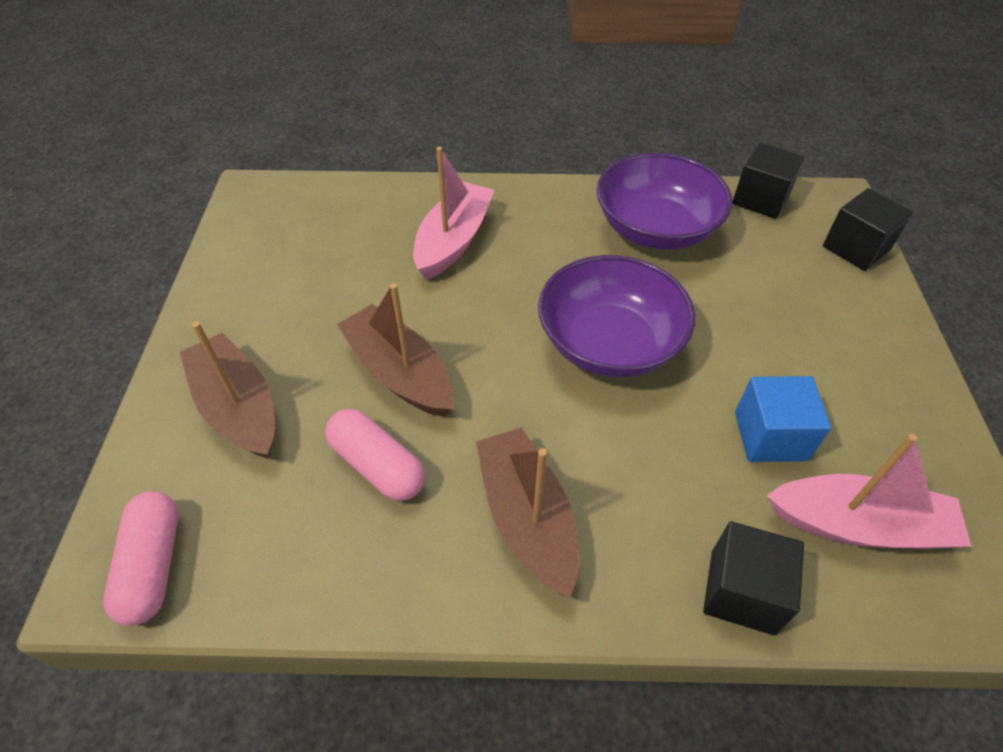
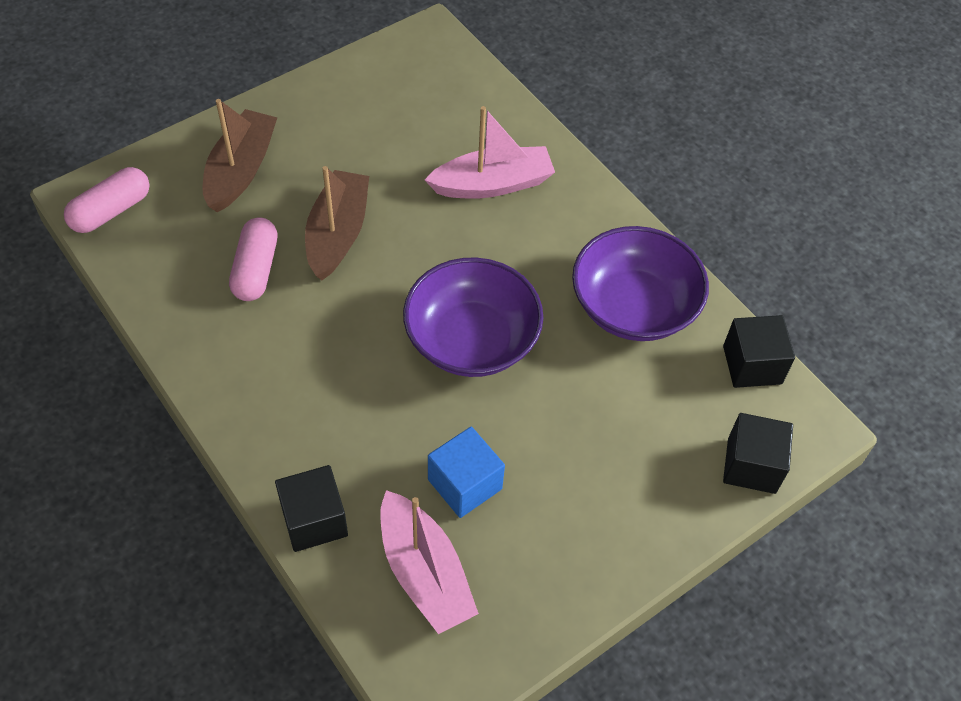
camera: 50 degrees right, 5 degrees up
(527, 518) = (279, 372): brown boat -> none

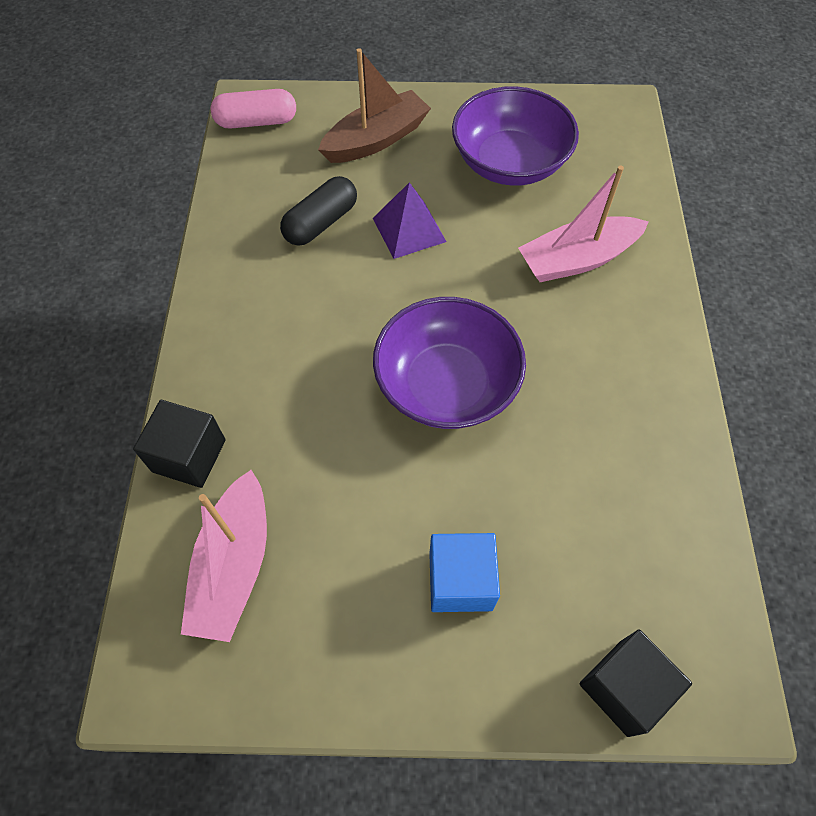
camera: 40 degrees right, 5 degrees up
(255, 269) = (321, 223): pink capsule -> black capsule
(338, 233) = (409, 230): brown boat -> purple pyramid
(465, 484) = (333, 510): blue cube -> blue cube (460, 581)
(492, 184) = (577, 259): pink boat -> pink boat turned 135 degrees clockwise
(633, 306) = (625, 446): purple bowl -> purple bowl (509, 162)
(752, 365) = (706, 582): black cube -> none

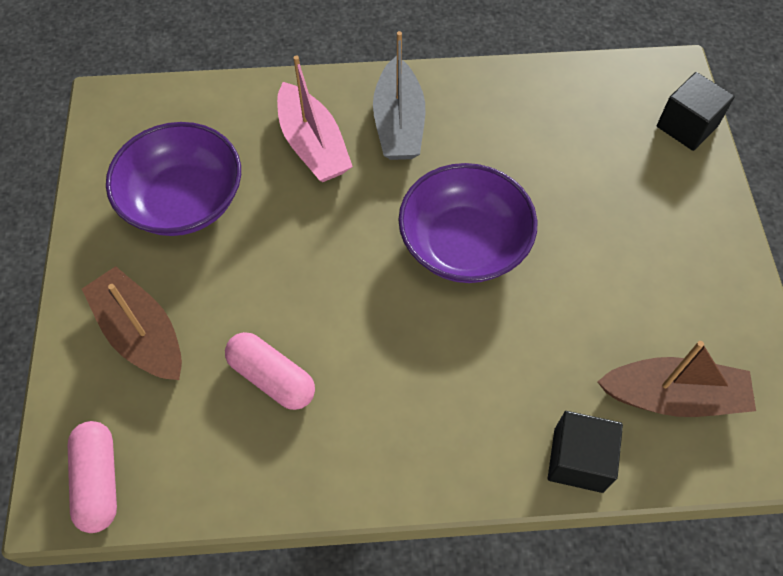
camera: 95 degrees left, 0 degrees up
(234, 565) = (673, 396): pink boat -> brown boat
(321, 223) = (272, 378): black capsule -> pink capsule
(409, 230) = (280, 288): purple pyramid -> none
(460, 581) = (640, 225): blue cube -> none
(611, 338) = (398, 123): none -> grey boat

